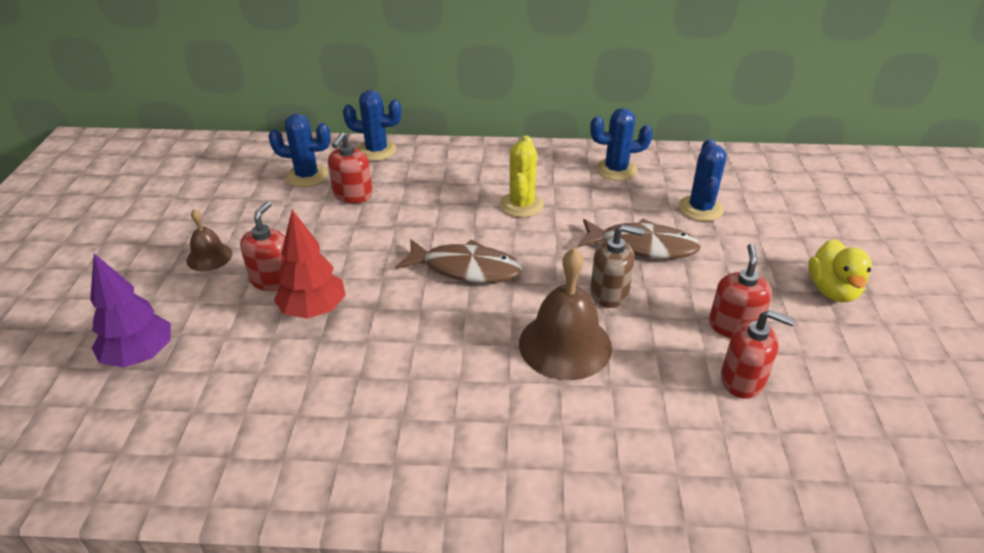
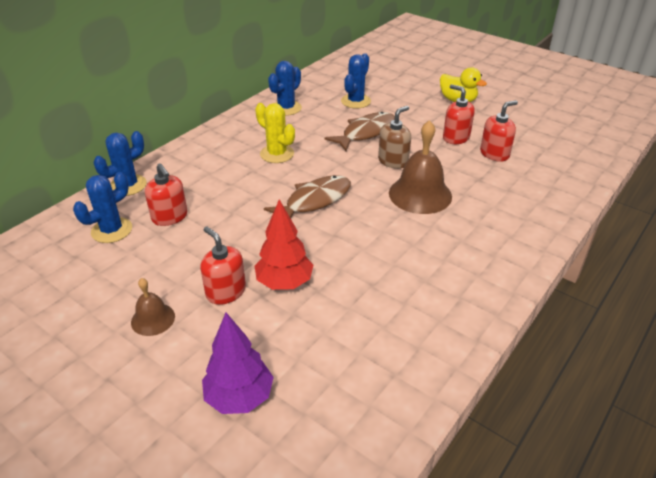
camera: 55 degrees left, 0 degrees up
(700, 208) = (356, 101): blue cactus -> blue cactus turned 75 degrees clockwise

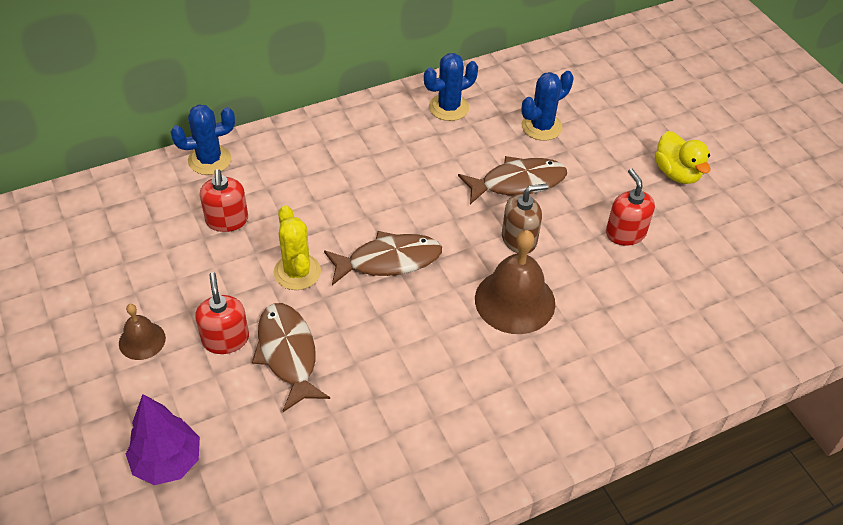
camera: 25 degrees right, 10 degrees up
(111, 230) = (162, 215): blue cactus -> none
(277, 154) = (391, 176): yellow cactus -> yellow cactus (297, 272)
(284, 283) = (288, 354): red tree -> brown fish
(494, 154) = (655, 278): red soap dispenser -> none

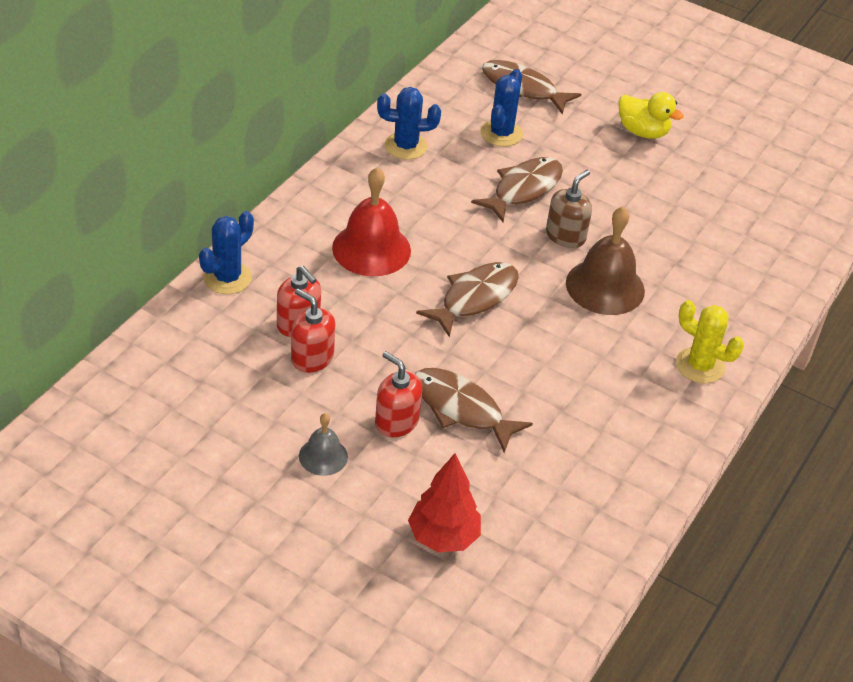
camera: 35 degrees left, 5 degrees down
(142, 340) = (323, 456): brown bell -> grey bell
(167, 462) = (443, 537): purple tree -> red tree
(297, 272) = (405, 341): yellow cactus -> yellow cactus (700, 366)
(342, 182) = (371, 249): none -> red bell
(449, 107) = (406, 146): blue cactus -> blue cactus turned 60 degrees clockwise
(596, 95) = (523, 89): none -> brown fish
(625, 233) = (644, 197): red soap dispenser -> red soap dispenser (312, 358)

